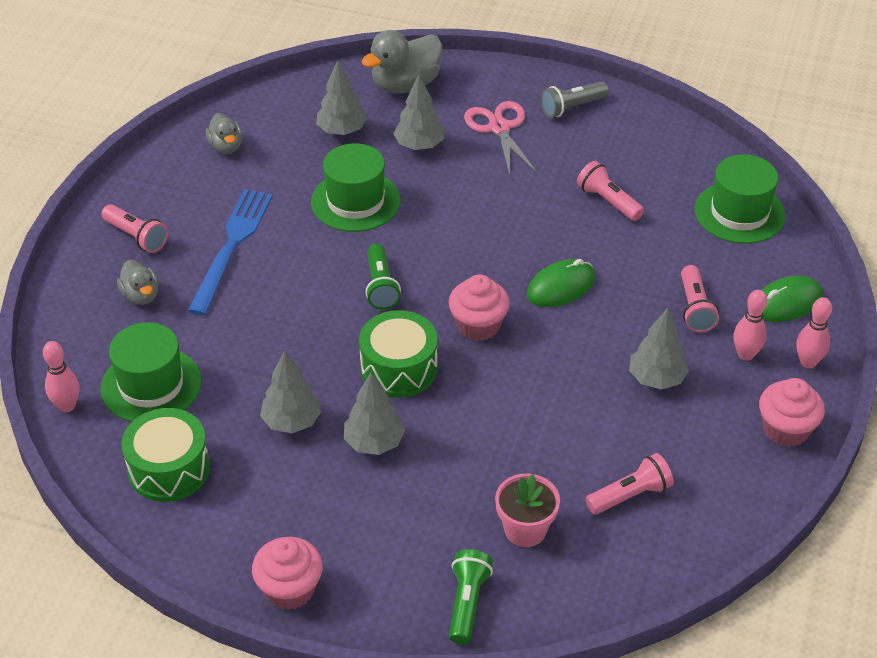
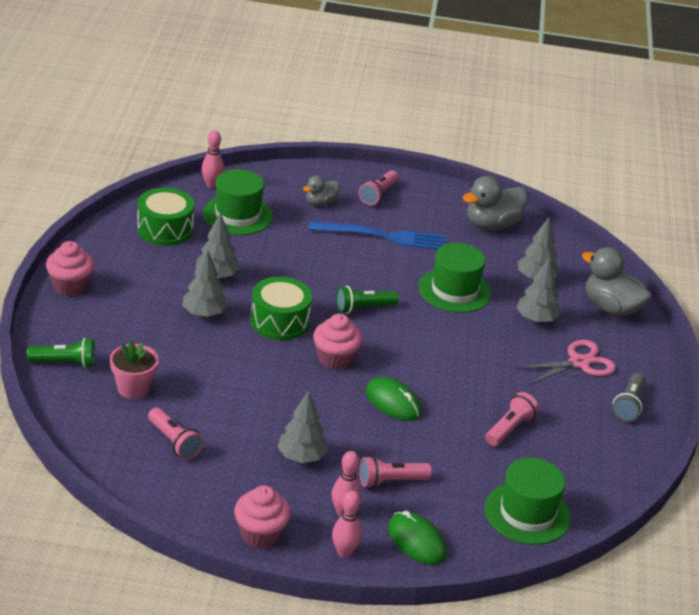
camera: 75 degrees right, 10 degrees down
(226, 146) = (492, 225): grey duck -> grey duck, size x1.75
(572, 107) = (628, 405): grey flashlight -> grey flashlight turned 120 degrees counterclockwise

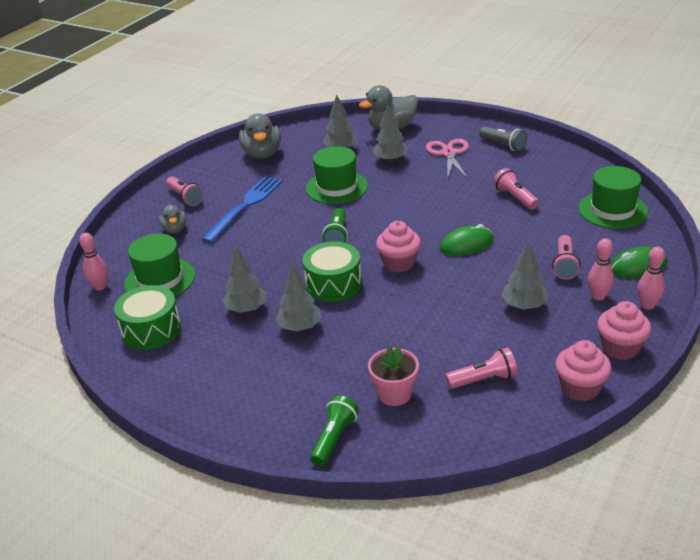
camera: 60 degrees left, 0 degrees up
(70, 286) = (205, 414): pink cupcake -> pink cupcake (580, 388)

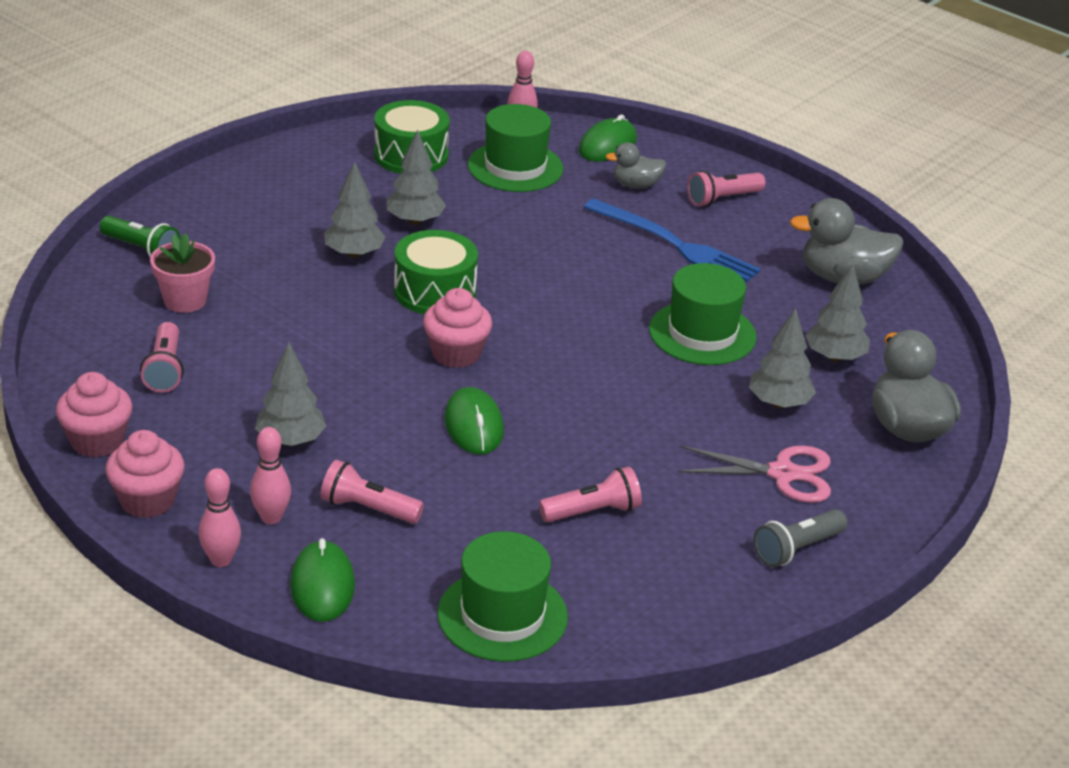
camera: 95 degrees right, 0 degrees up
(122, 247) = (607, 145): none -> green mouse
(337, 235) = (557, 312): green flashlight -> none

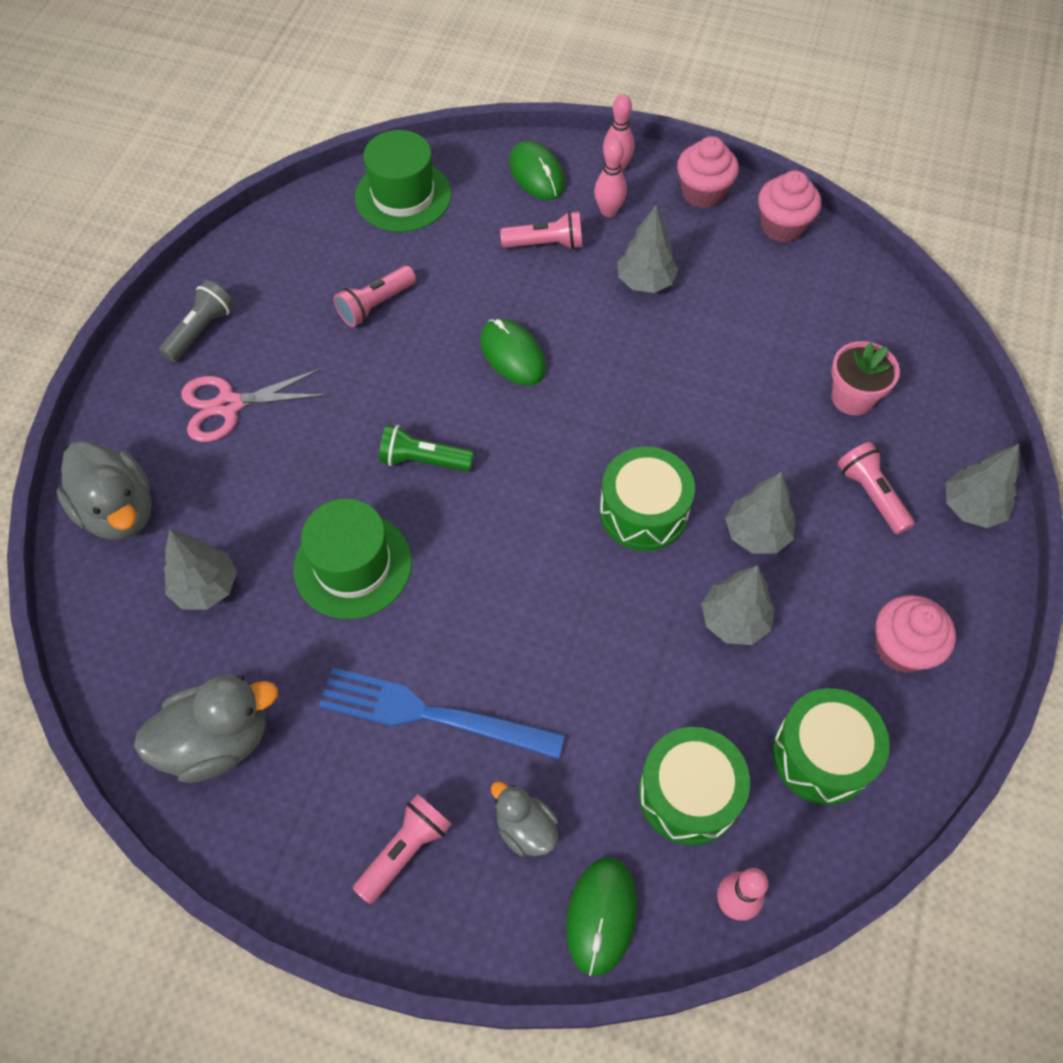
camera: 160 degrees right, 25 degrees up
(141, 249) = (949, 447): green flashlight -> green flashlight (423, 460)
(165, 369) = (797, 312): pink flashlight -> pink flashlight (871, 495)
(456, 353) = (574, 433): pink cupcake -> pink cupcake (902, 648)
(515, 167) = (688, 793): green hat -> green drum
(636, 185) = (525, 828): grey duck -> grey duck turned 105 degrees counterclockwise
(779, 403) = (250, 493): grey tree -> grey tree (971, 507)

